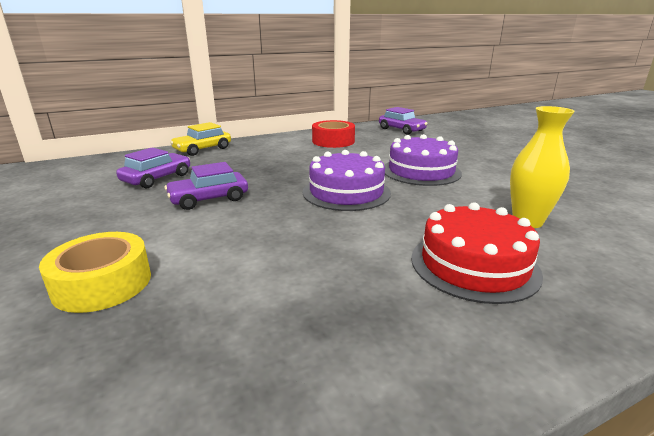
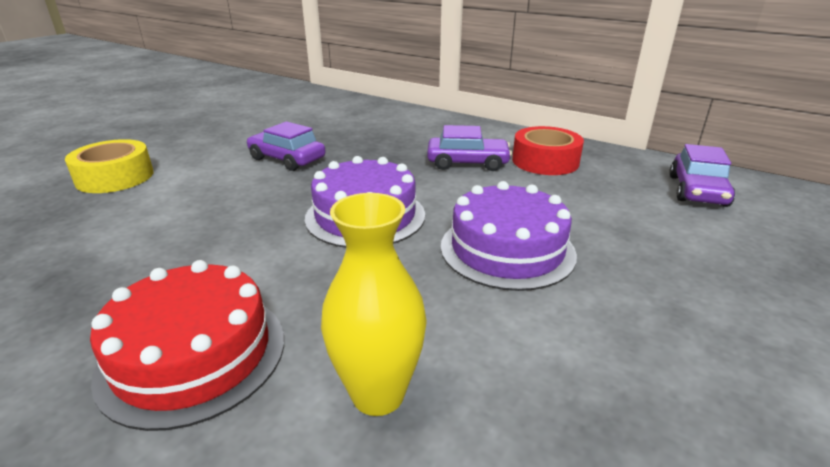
camera: 60 degrees right, 5 degrees up
(157, 178) = (317, 126): purple car -> purple car (467, 163)
(202, 149) = (413, 116): yellow car -> none

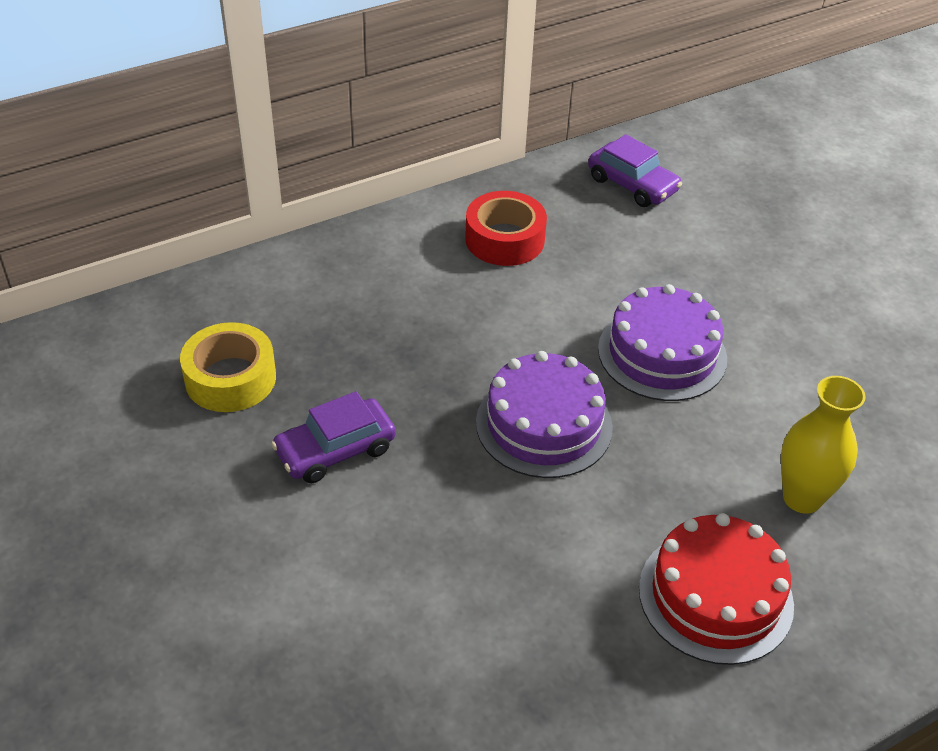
camera: 65 degrees left, 15 degrees up
(115, 177) = (267, 647): yellow tape -> yellow tape (230, 378)
(467, 163) = (466, 297): purple car -> none

